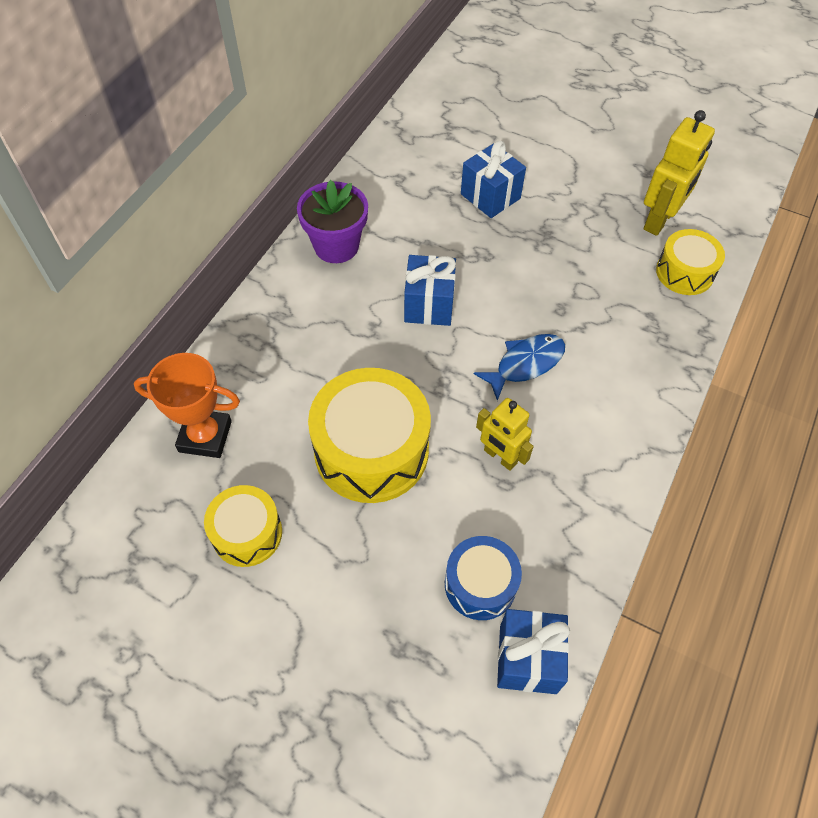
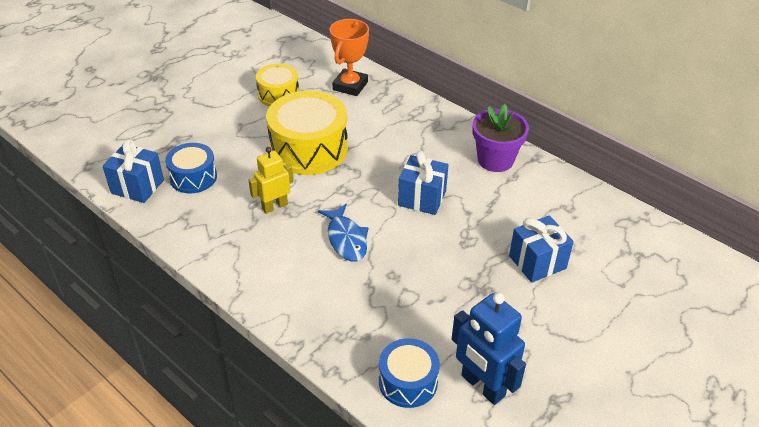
camera: 105 degrees right, 15 degrees down
(659, 220) = (482, 386): yellow robot -> blue robot
(684, 272) = (408, 382): yellow drum -> blue drum

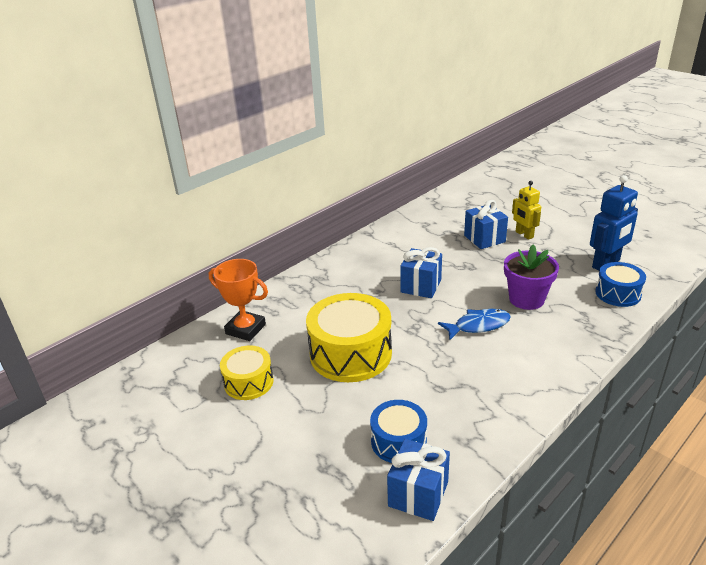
camera: 85 degrees left, 10 degrees down
(274, 206) = (441, 372): yellow robot -> yellow robot (524, 234)
(495, 160) = (370, 250): purple flower pot -> purple flower pot (526, 299)

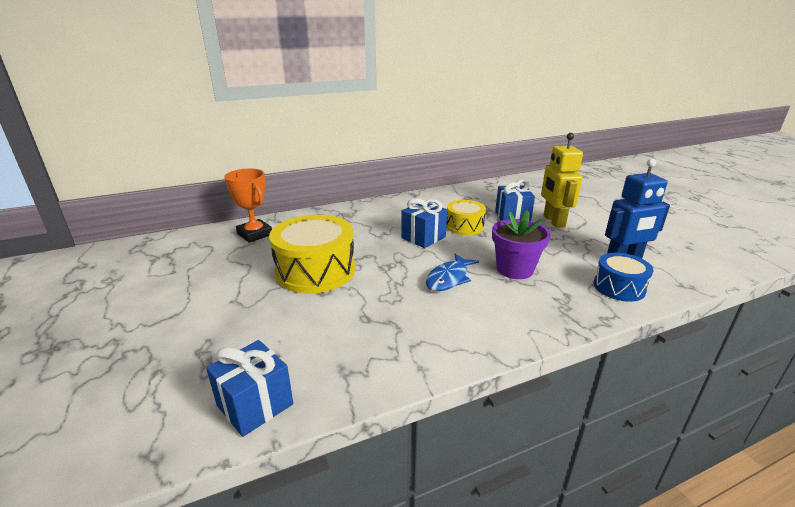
camera: 20 degrees right, 5 degrees down
(248, 382) = (216, 269): yellow drum -> yellow drum (464, 226)
(398, 441) = (285, 351): blue drum -> none
(478, 325) = (449, 278): blue fish -> blue fish turned 120 degrees clockwise
(524, 234) = (553, 221): yellow robot -> yellow robot, size x1.51

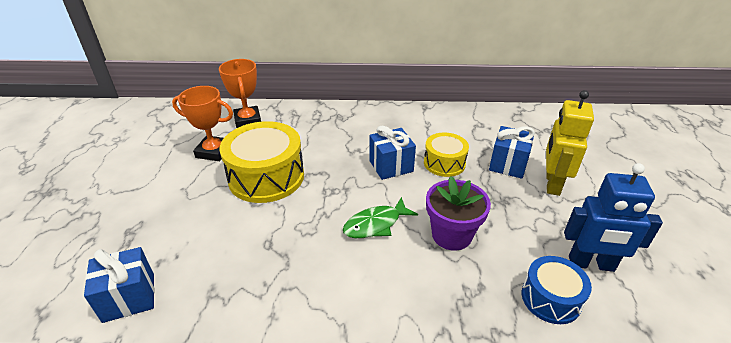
camera: 25 degrees right, 10 degrees up
(240, 265) = (213, 152): none -> orange trophy
(449, 278) = (375, 224): blue fish -> green fish

